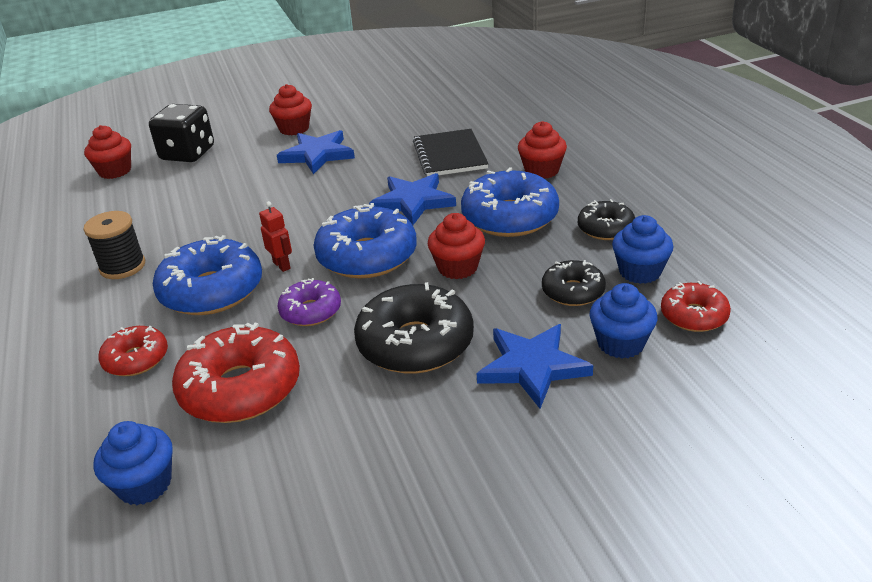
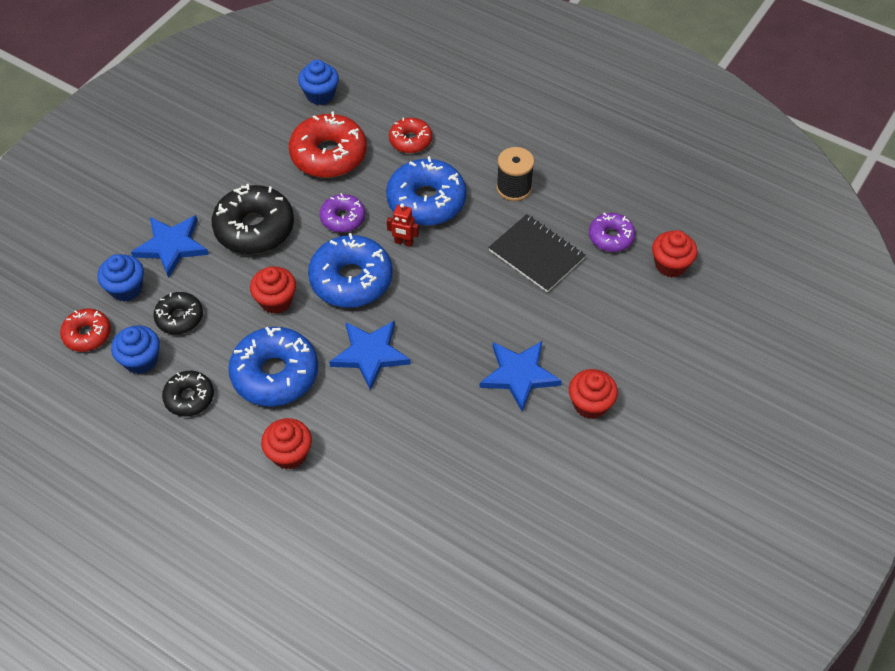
camera: 140 degrees right, 20 degrees up
(119, 201) = (611, 237): none -> purple donut
(187, 154) = (641, 317): black dice -> none
(450, 155) = (393, 437): black notebook -> black notebook (536, 254)

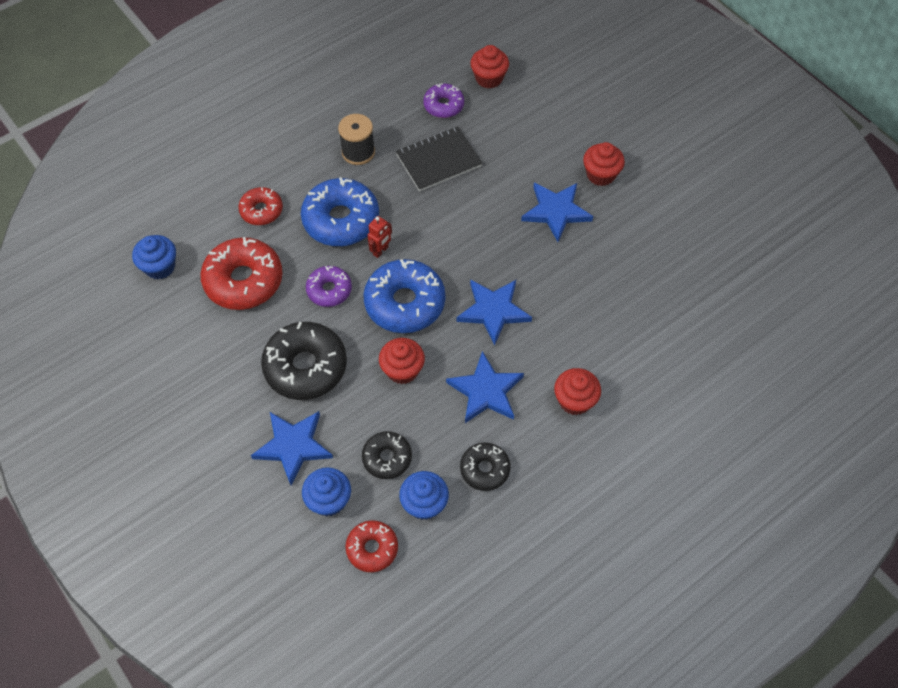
camera: 70 degrees left, 5 degrees up
(275, 374) = (485, 391): blue donut -> blue star

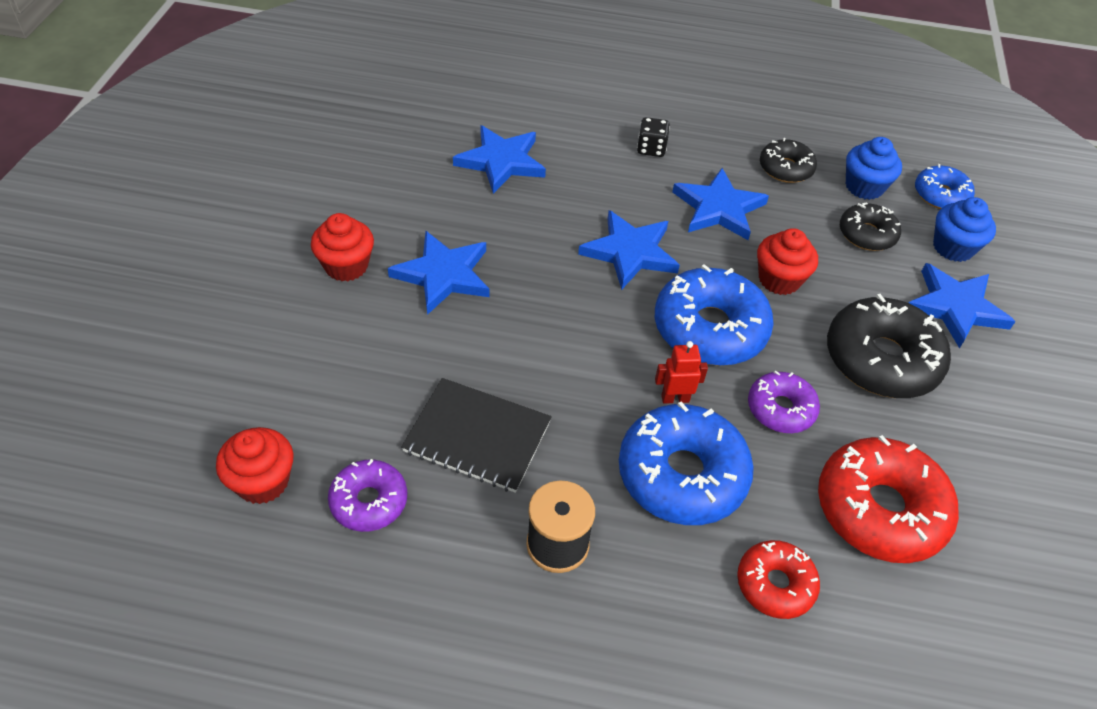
camera: 135 degrees left, 10 degrees down
(160, 267) = (991, 633): blue cupcake -> none
(372, 548) = (940, 195): red donut -> blue donut
(574, 400) = (651, 149): red cupcake -> black dice
(632, 303) = (501, 162): none -> blue star

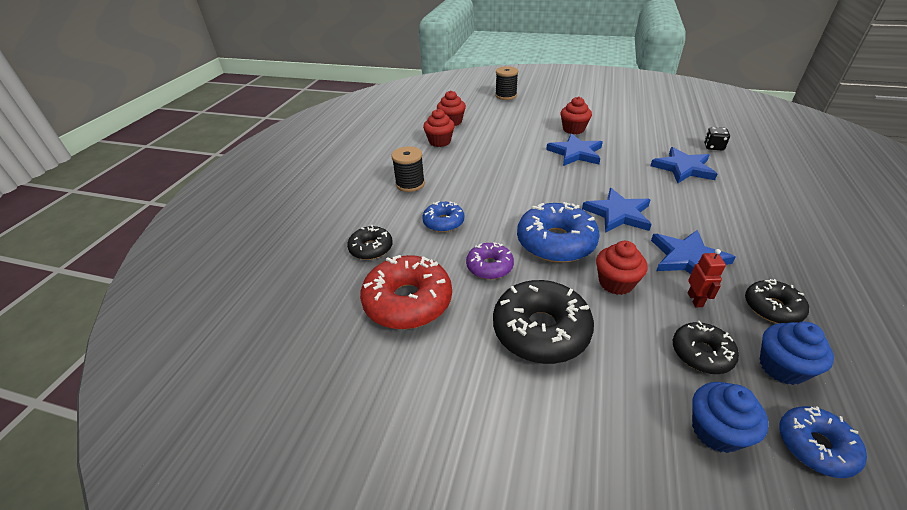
camera: 100 degrees right, 10 degrees down
(131, 367) = (506, 96): none -> black spool
(369, 501) = (439, 142): purple donut -> red cupcake
(477, 436) = (471, 164): black notebook -> none
(651, 149) = (743, 229): black dice -> black dice (713, 147)
(675, 398) = (496, 224): red robot -> red robot (695, 300)
(682, 475) = (443, 222): blue donut -> blue donut, size x0.57
(775, 584) = (371, 248): red donut -> black donut
(955, 307) = (618, 405): blue star -> none

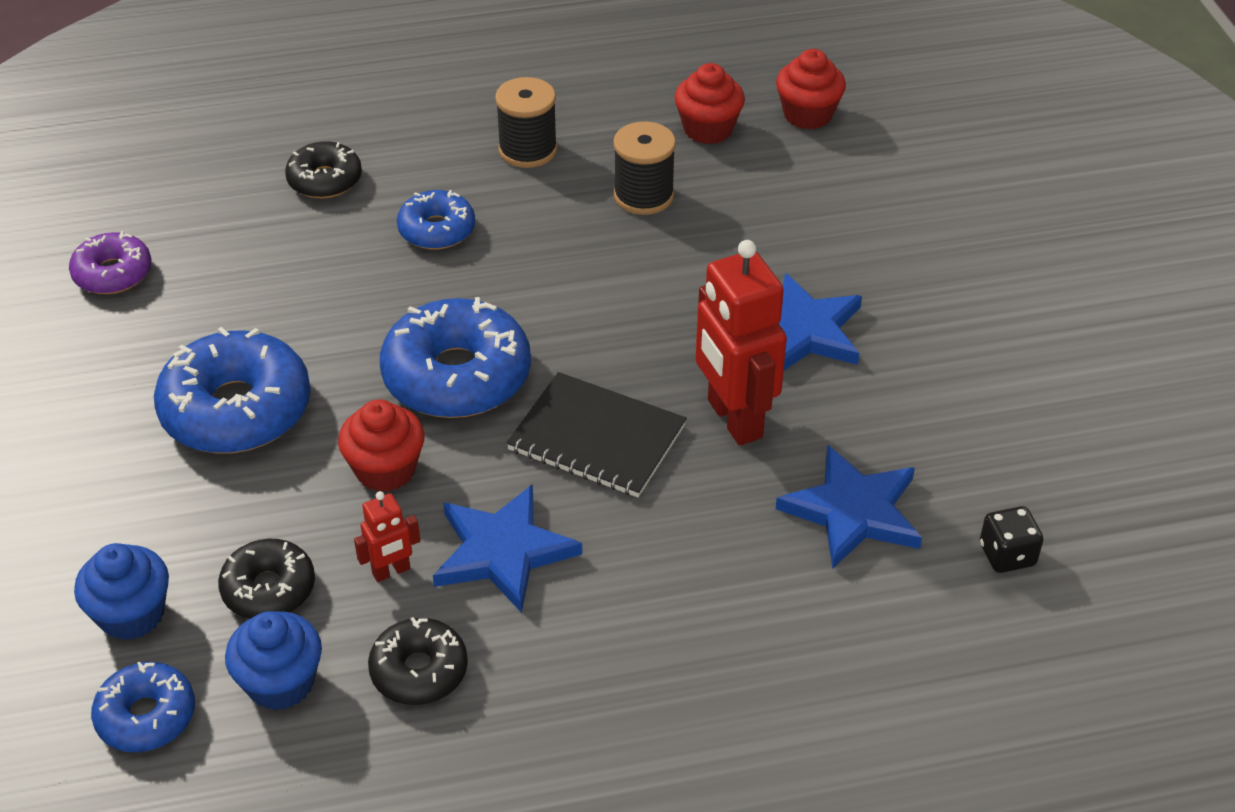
camera: 60 degrees right, 5 degrees up
(408, 301) = (230, 262): red donut -> none
(489, 266) = (350, 318): purple donut -> purple donut (113, 273)
(506, 96) = (1014, 150): black spool -> black spool (643, 196)
(540, 330) = (236, 409): black donut -> blue donut
(573, 129) = (916, 302): red cupcake -> none
(618, 213) = (597, 438): blue star -> black notebook
(620, 179) = (733, 419): none -> red robot

